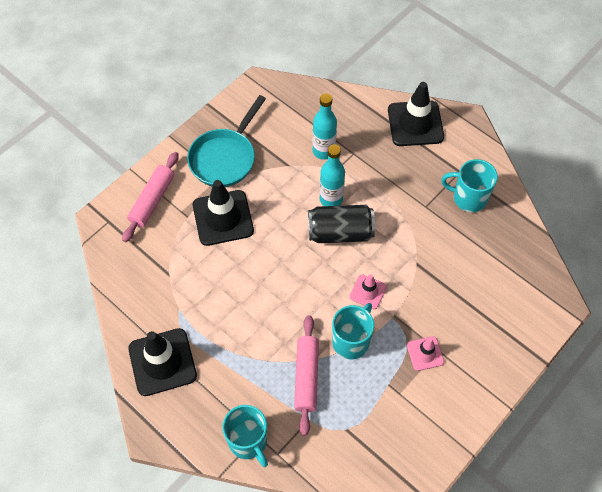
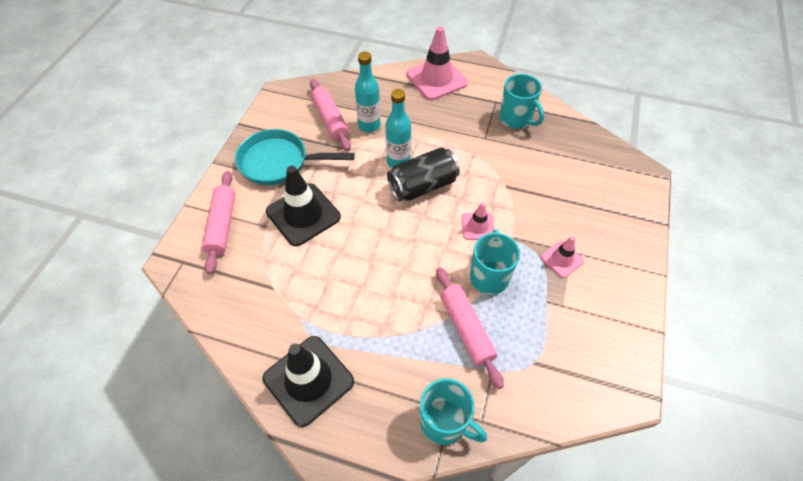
camera: 25 degrees left, 5 degrees down
(225, 158) = (278, 162): turquoise pan -> turquoise pan turned 90 degrees clockwise
(291, 131) = (330, 120): none -> pink rolling pin
(415, 123) = (436, 79): black traffic cone -> pink traffic cone
(468, 198) = (516, 119): turquoise mug -> turquoise mug turned 120 degrees counterclockwise

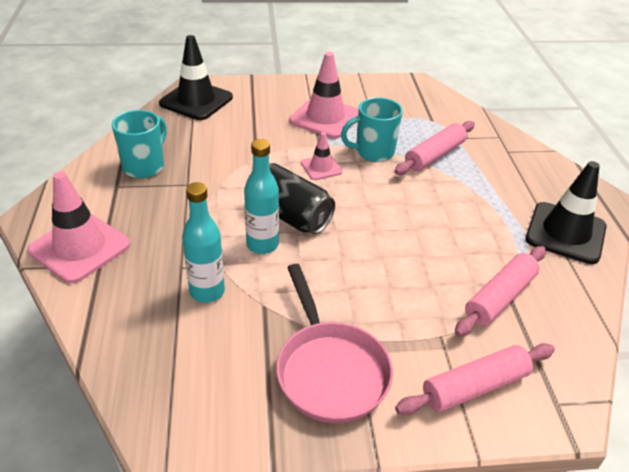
camera: 115 degrees left, 15 degrees down
(278, 162) = (330, 370): turquoise pan -> pink pan
(303, 214) = (398, 306): black traffic cone -> black traffic cone (196, 101)
(330, 120) = (212, 340): pink rolling pin -> pink rolling pin (499, 298)
(444, 423) = (518, 152): turquoise mug -> none
(561, 259) = (325, 118): pink traffic cone -> pink traffic cone, size x1.88

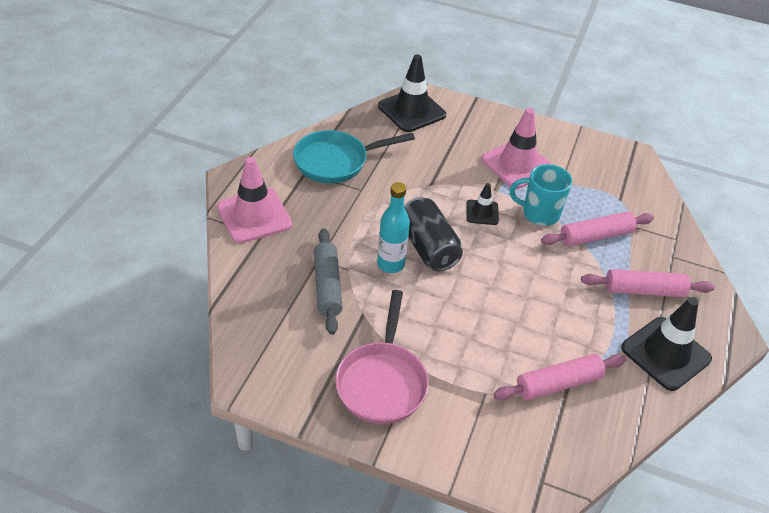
camera: 25 degrees right, 5 degrees up
(144, 166) = (336, 161): turquoise mug -> turquoise pan
(207, 291) = (327, 286): turquoise bottle -> grey rolling pin
(321, 167) = (482, 212): pink traffic cone -> black traffic cone
(474, 387) = (484, 441): pink rolling pin -> pink rolling pin (644, 290)

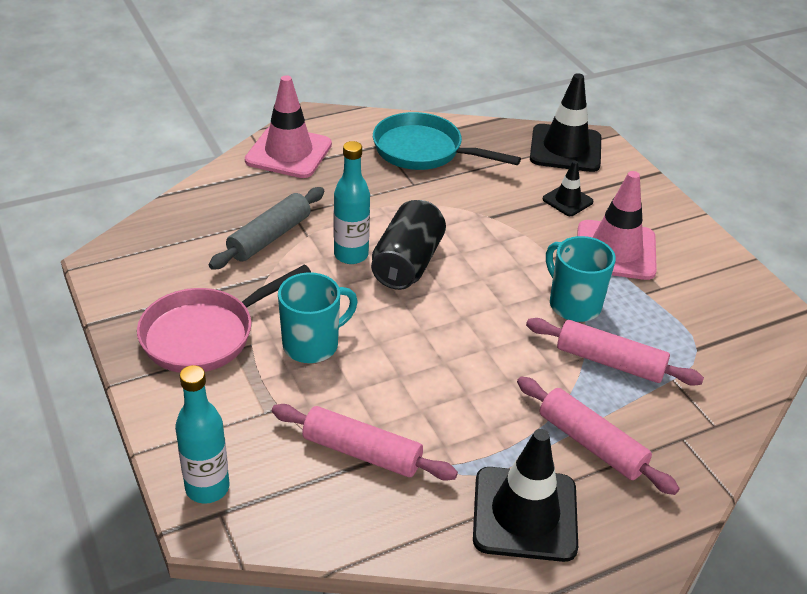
camera: 45 degrees right, 5 degrees down
(449, 340) = (312, 345): none -> turquoise mug
(482, 212) = (509, 268): black traffic cone -> black traffic cone (567, 200)
(516, 473) = (207, 488): none -> turquoise bottle

